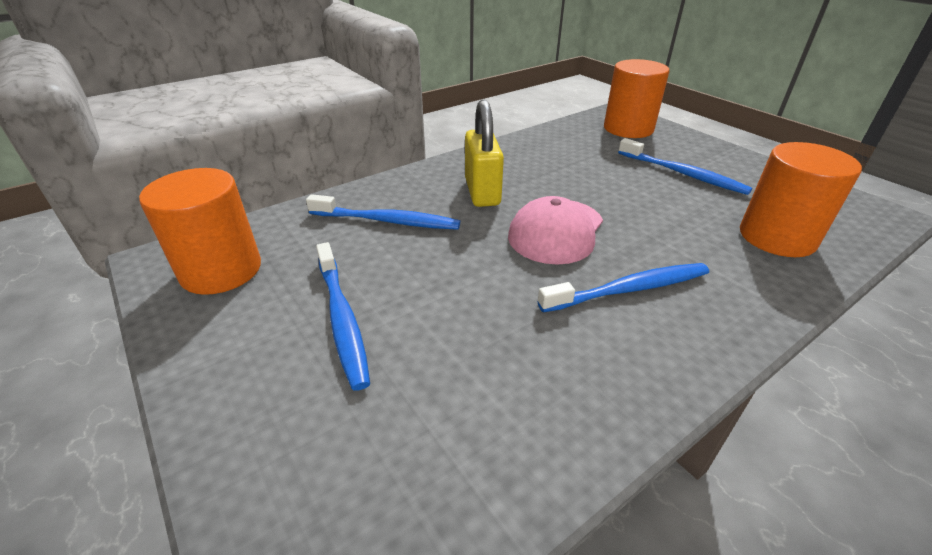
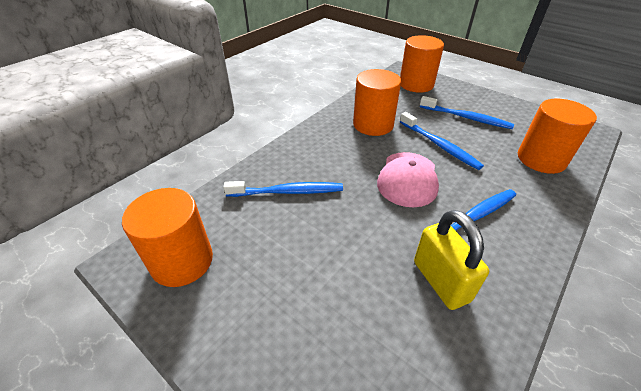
camera: 15 degrees left, 5 degrees up
(342, 318) = (297, 283): blue toothbrush -> blue toothbrush (439, 145)
(482, 192) = (343, 154): yellow padlock -> yellow padlock (440, 281)
(541, 165) = (373, 124): none -> orange cylinder

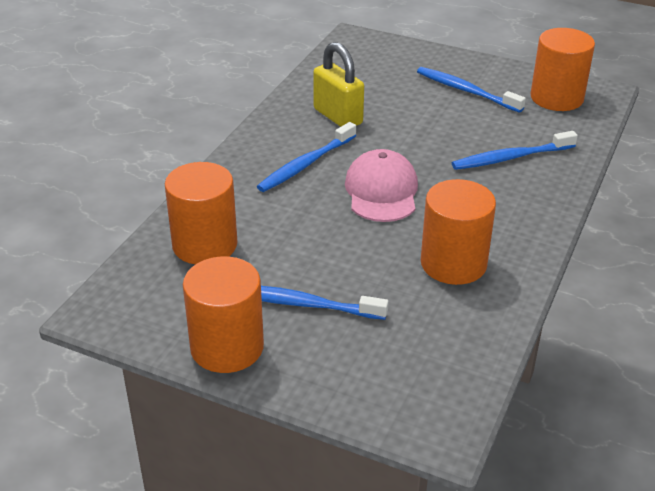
camera: 165 degrees right, 5 degrees down
(416, 84) = (404, 382): orange cylinder -> orange cylinder (227, 347)
(439, 145) = (346, 244): blue toothbrush -> blue toothbrush (466, 91)

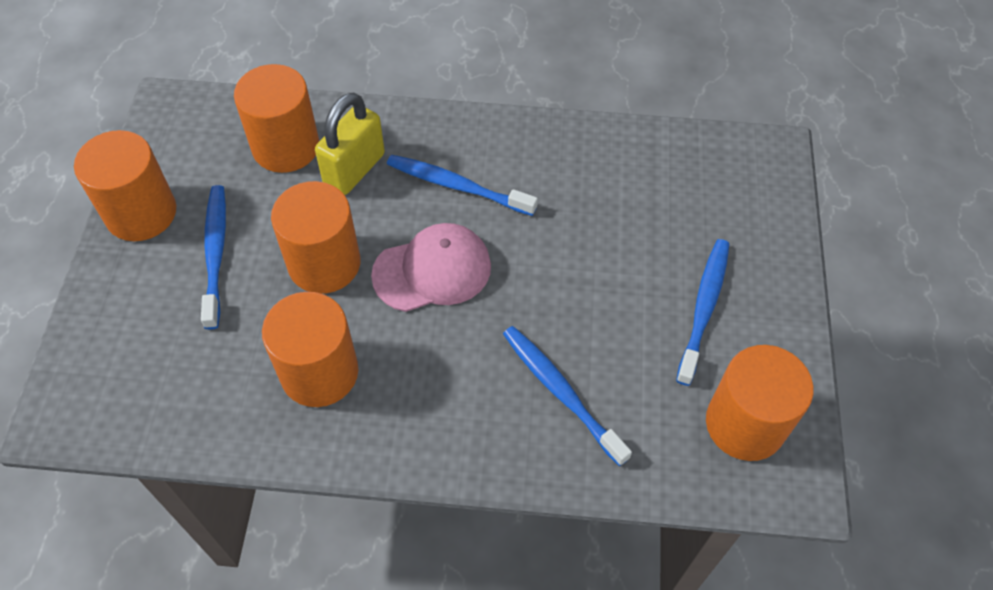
camera: 70 degrees right, 20 degrees up
(338, 116) = (571, 187): yellow padlock -> yellow padlock (354, 169)
(347, 243) = (324, 263): none -> orange cylinder

